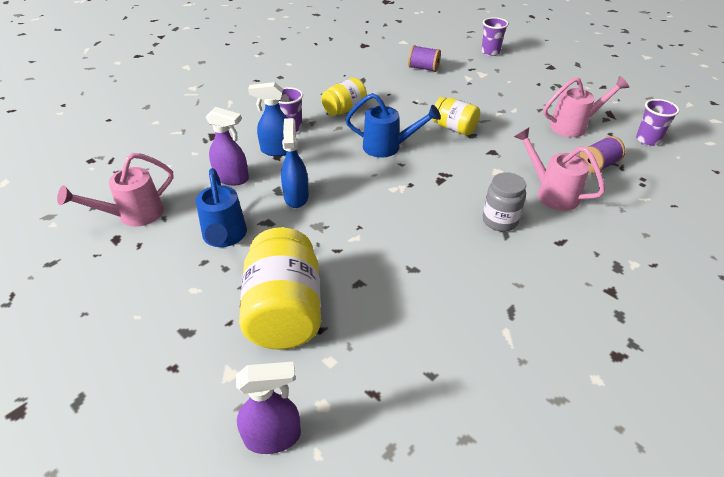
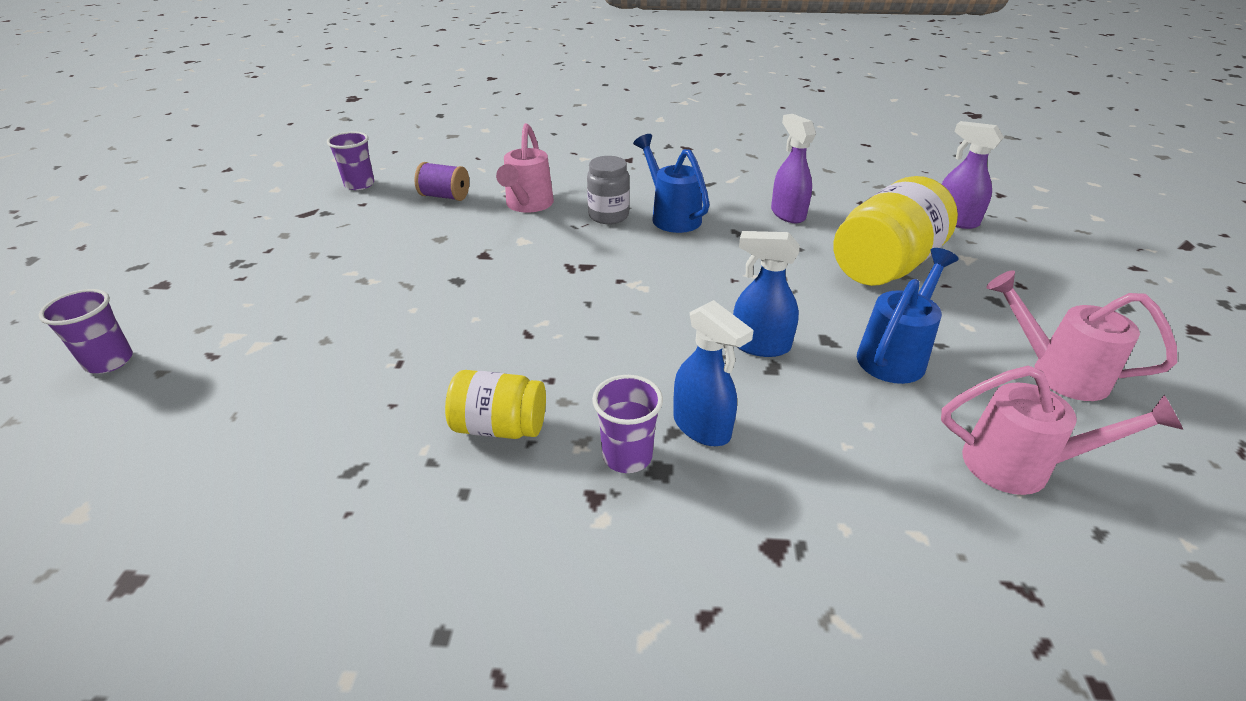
camera: 130 degrees left, 5 degrees down
(232, 178) = (819, 427): purple spray bottle -> purple spray bottle (787, 214)
(296, 197) = (759, 345): blue spray bottle -> blue spray bottle turned 60 degrees clockwise
(388, 147) = (562, 329): blue watering can -> blue watering can (671, 216)
(423, 68) = (241, 411): purple spool -> none
(454, 128) = (452, 298): yellow jar -> none
(574, 126) = (363, 225): pink watering can -> pink watering can (1056, 372)

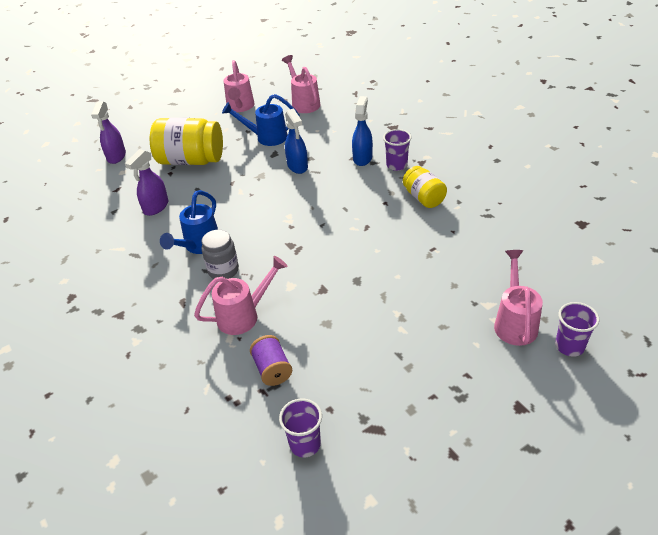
camera: 125 degrees left, 5 degrees up
(205, 347) = (514, 322): none -> pink watering can

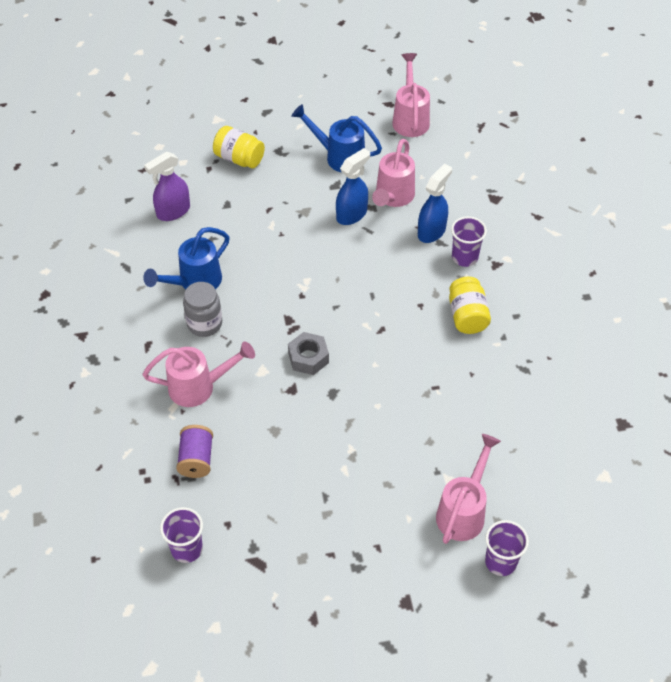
camera: 20 degrees right, 10 degrees up
(116, 156) = (161, 121): purple spray bottle -> none
(191, 160) = (239, 159): yellow jar -> yellow jar, size x0.58
(240, 107) = (332, 97): pink watering can -> pink watering can (393, 197)
(297, 166) = (352, 214): blue spray bottle -> blue spray bottle turned 135 degrees counterclockwise
(322, 264) = (308, 358): none -> grey nut

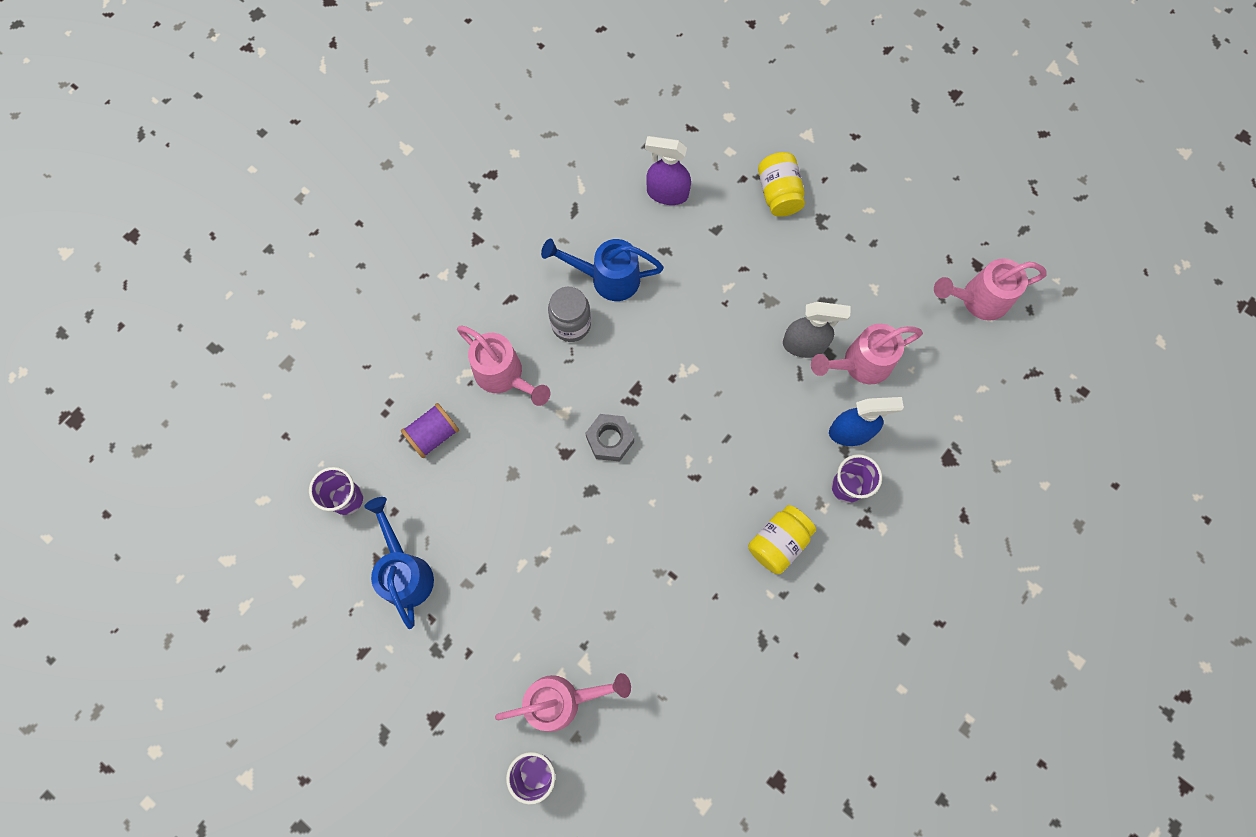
camera: 50 degrees right, 20 degrees up
(339, 156) = (864, 276): blue watering can -> blue watering can (405, 571)
(352, 214) = (804, 344): blue spray bottle -> grey spray bottle
(410, 118) = (977, 300): pink watering can -> pink watering can turned 150 degrees counterclockwise

